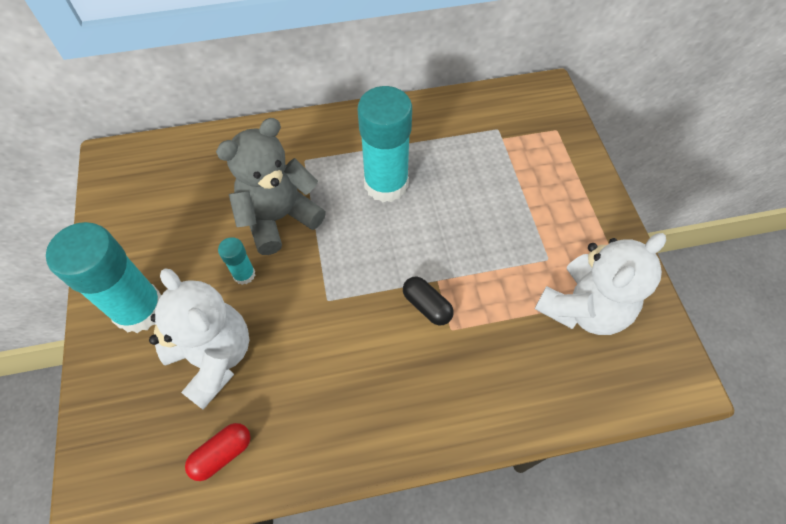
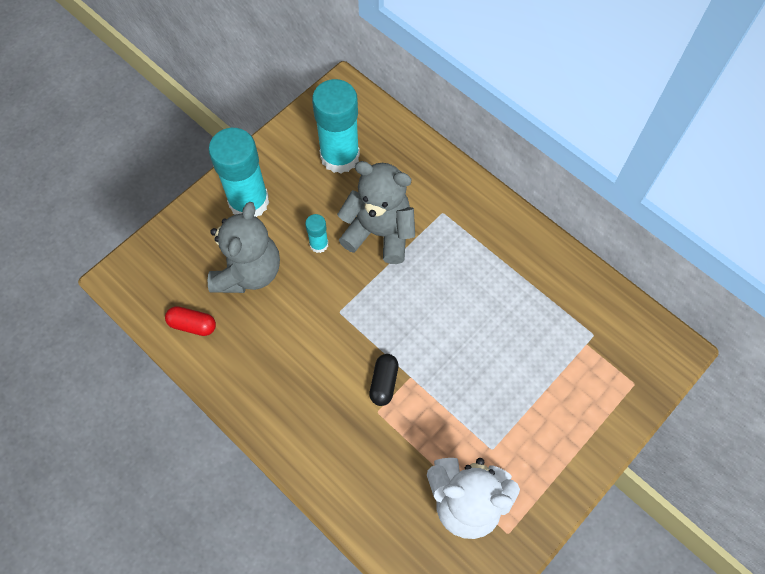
camera: 55 degrees right, 5 degrees up
(213, 357) = (248, 272): white teddy bear -> grey teddy bear
(386, 184) = (467, 285): turquoise glue stick -> turquoise glue stick (340, 156)

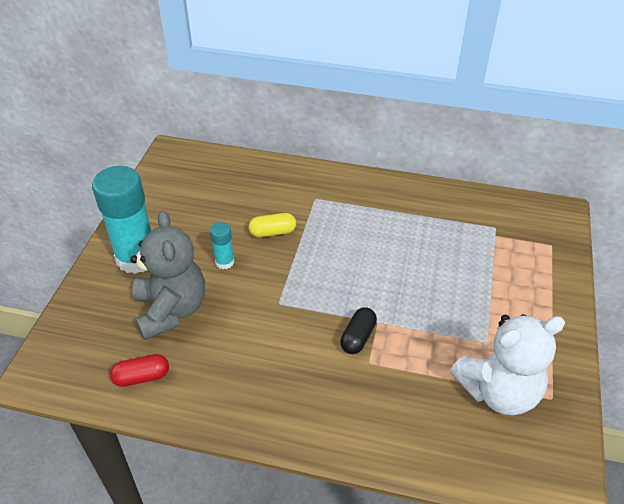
camera: 30 degrees left, 20 degrees down
(340, 156) = (200, 195): turquoise glue stick -> none
(379, 232) = (272, 232): grey teddy bear -> yellow capsule
(383, 382) = (358, 337): black capsule -> black capsule turned 45 degrees clockwise

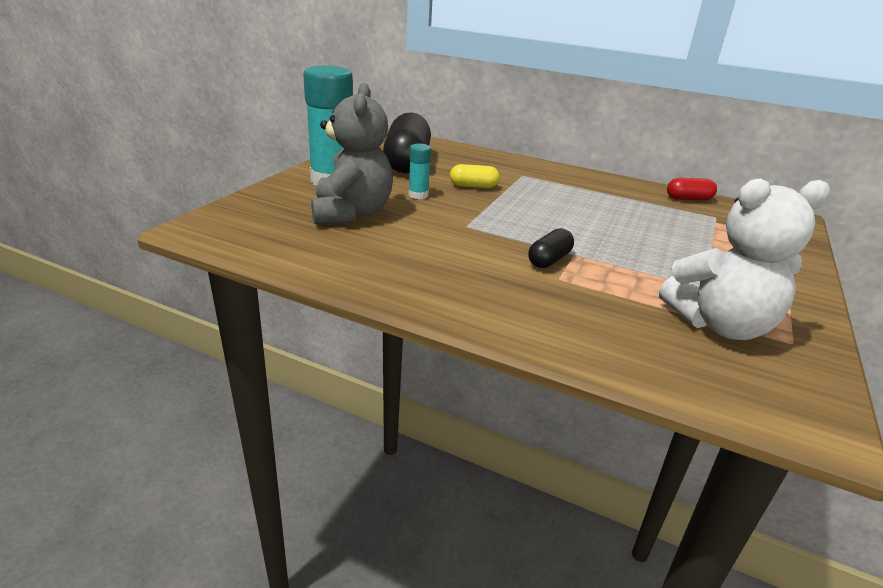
camera: 10 degrees right, 15 degrees down
(142, 377) = (300, 247): red capsule -> red capsule (688, 199)
(200, 204) = (407, 162): none -> black capsule

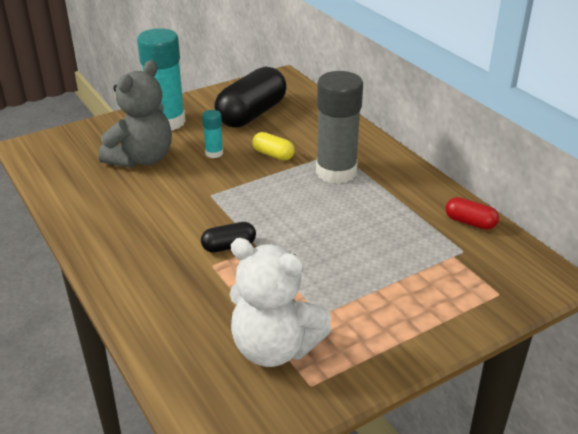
camera: 35 degrees right, 5 degrees up
(544, 188) = (336, 172): none -> grey glue stick

